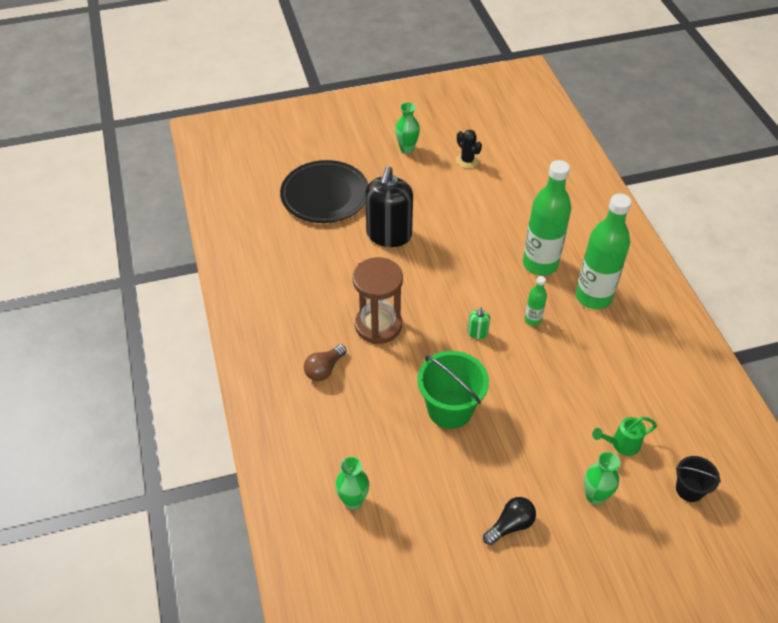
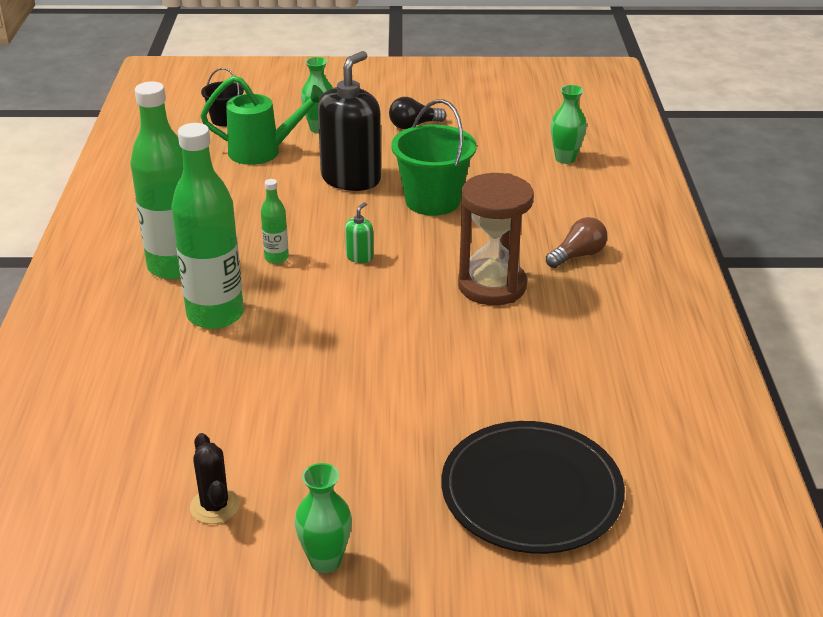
camera: 165 degrees left, 15 degrees down
(389, 235) = (432, 397): black soap dispenser -> black soap dispenser (351, 179)
(621, 444) = (263, 152): green watering can -> green watering can, size x1.63

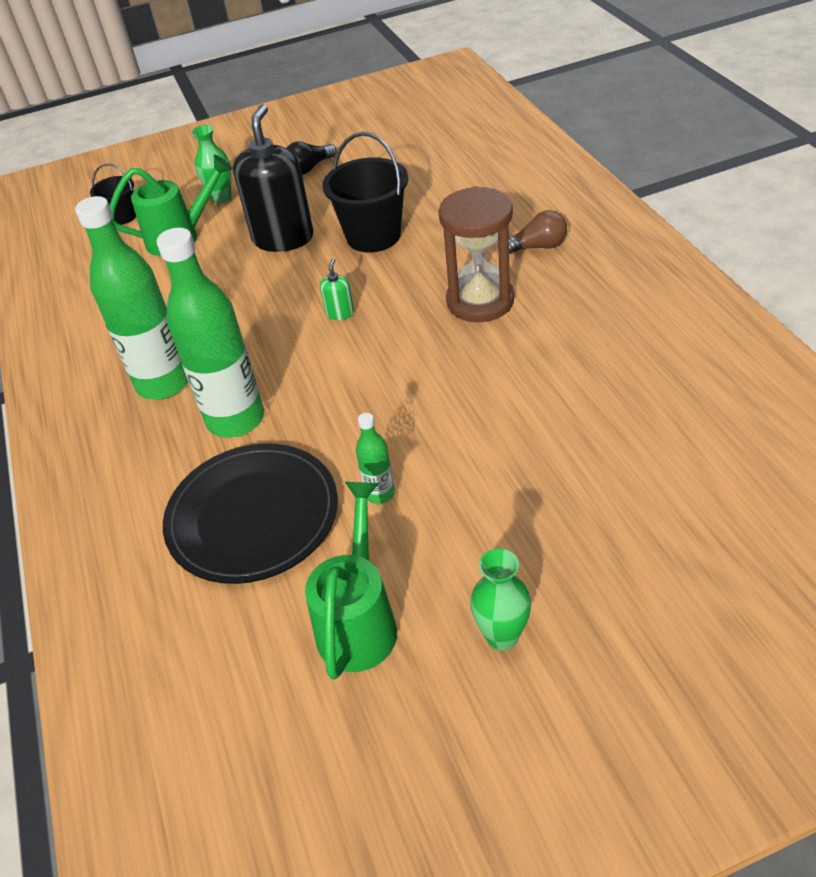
camera: 15 degrees left, 10 degrees up
(215, 506) = (359, 621): black cactus -> green watering can
(276, 258) = (260, 340): green bottle -> green bottle (380, 494)
(432, 201) = (373, 236): green bucket -> black bucket
(531, 491) = (644, 490): black plate -> black plate (253, 516)
(565, 159) = (467, 159): green vase -> none
(577, 255) = (537, 247): brown light bulb -> brown light bulb turned 45 degrees clockwise

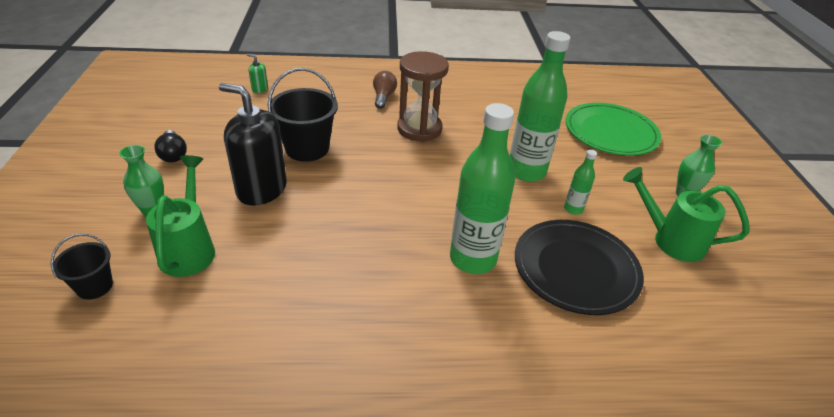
camera: 80 degrees left, 5 degrees down
(163, 383) = (403, 294): green bottle -> green bottle (526, 171)
(340, 313) = (386, 184): green soap dispenser -> green soap dispenser (260, 89)
(641, 510) = (610, 132): none -> green plate

